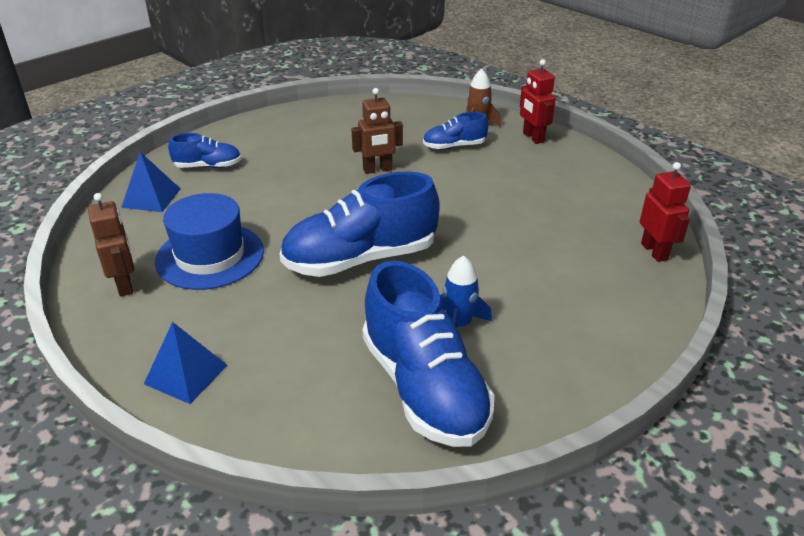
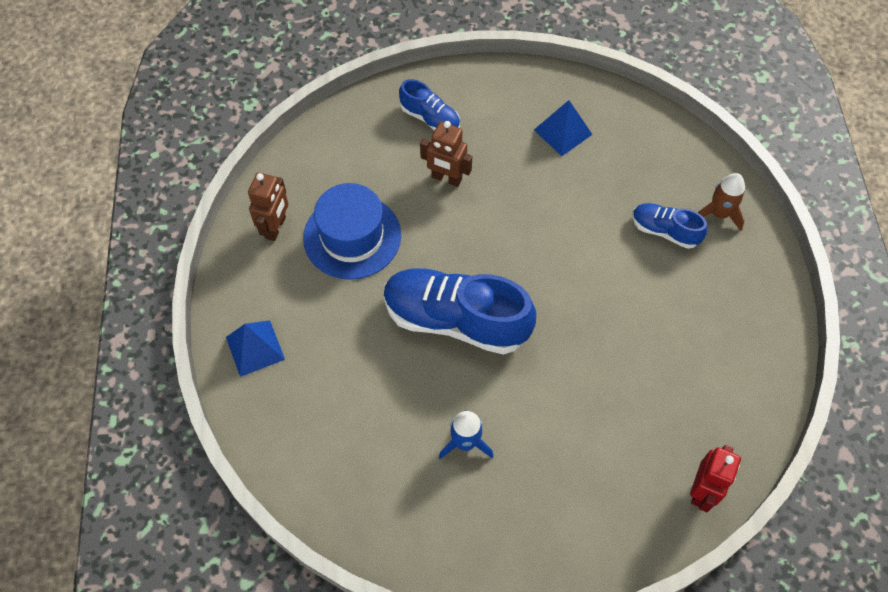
camera: 40 degrees right, 25 degrees up
(151, 198) = (359, 133): blue pyramid -> blue pyramid (563, 132)
(377, 170) = (565, 218): brown robot -> brown robot (446, 178)
(424, 387) = (389, 479): blue shoe -> none
(533, 137) = (755, 269): red robot -> none

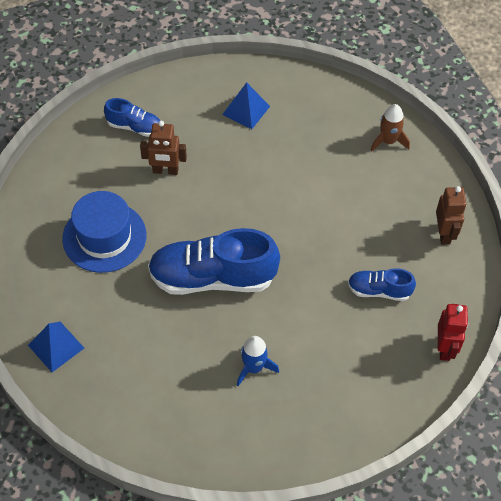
camera: 20 degrees left, 5 degrees down
(275, 228) = (37, 247): brown robot -> brown robot (444, 234)
(664, 231) = (351, 165): blue shoe -> blue shoe (379, 291)

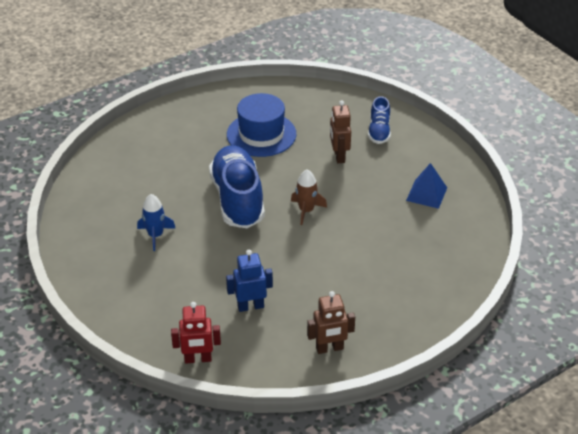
camera: 80 degrees right, 15 degrees down
(56, 346) = (156, 128): blue pyramid -> none
(379, 291) = (250, 306): blue shoe -> blue robot
(388, 141) = (430, 296): brown rocket -> brown rocket (306, 210)

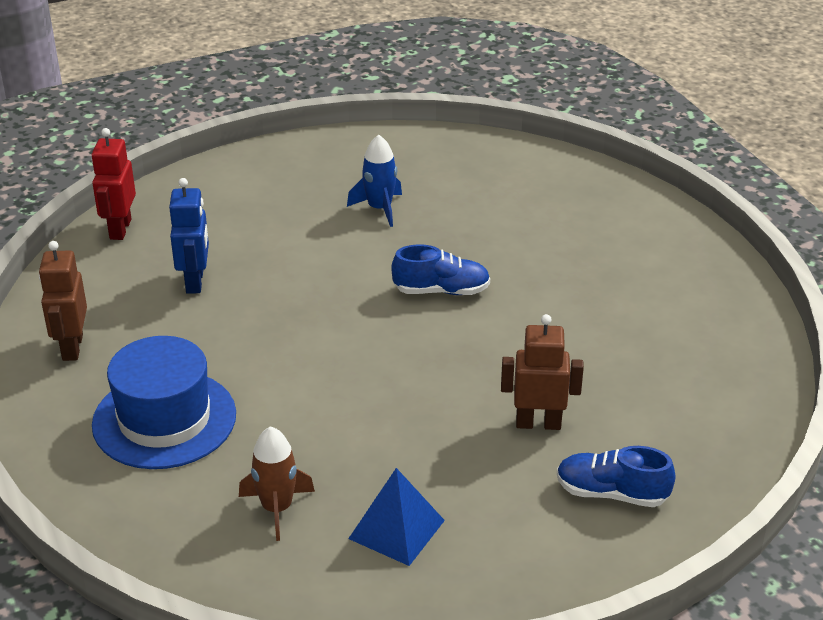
camera: 100 degrees right, 5 degrees down
(237, 199) = (441, 291): blue shoe -> blue shoe, size x0.51
(261, 134) = (617, 333): blue hat -> blue hat (164, 419)
(306, 210) = (392, 362): brown rocket -> brown rocket (277, 508)

